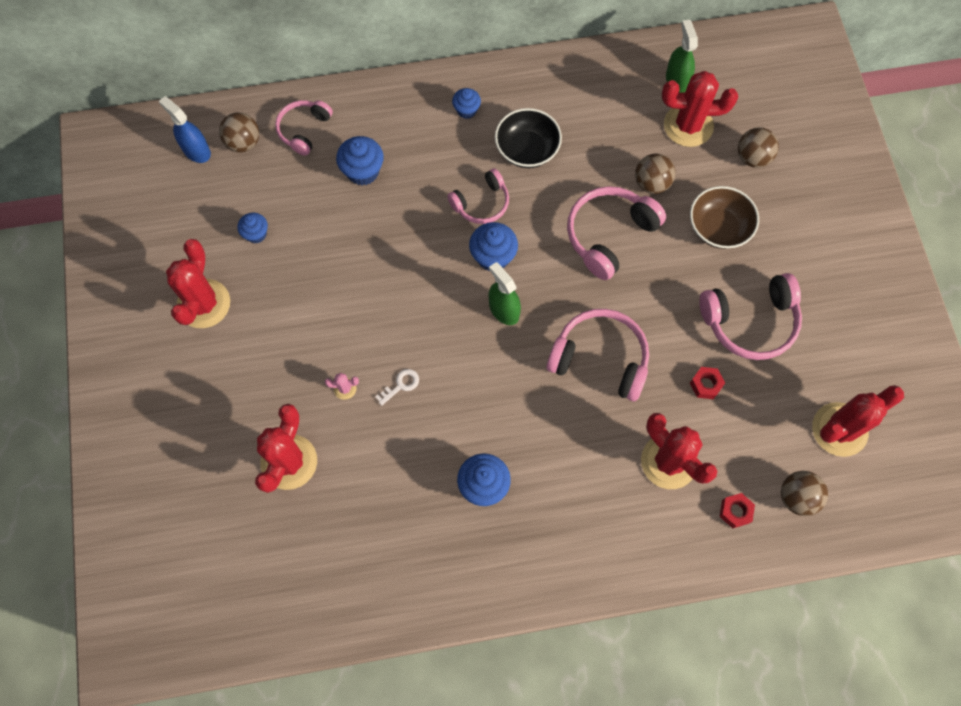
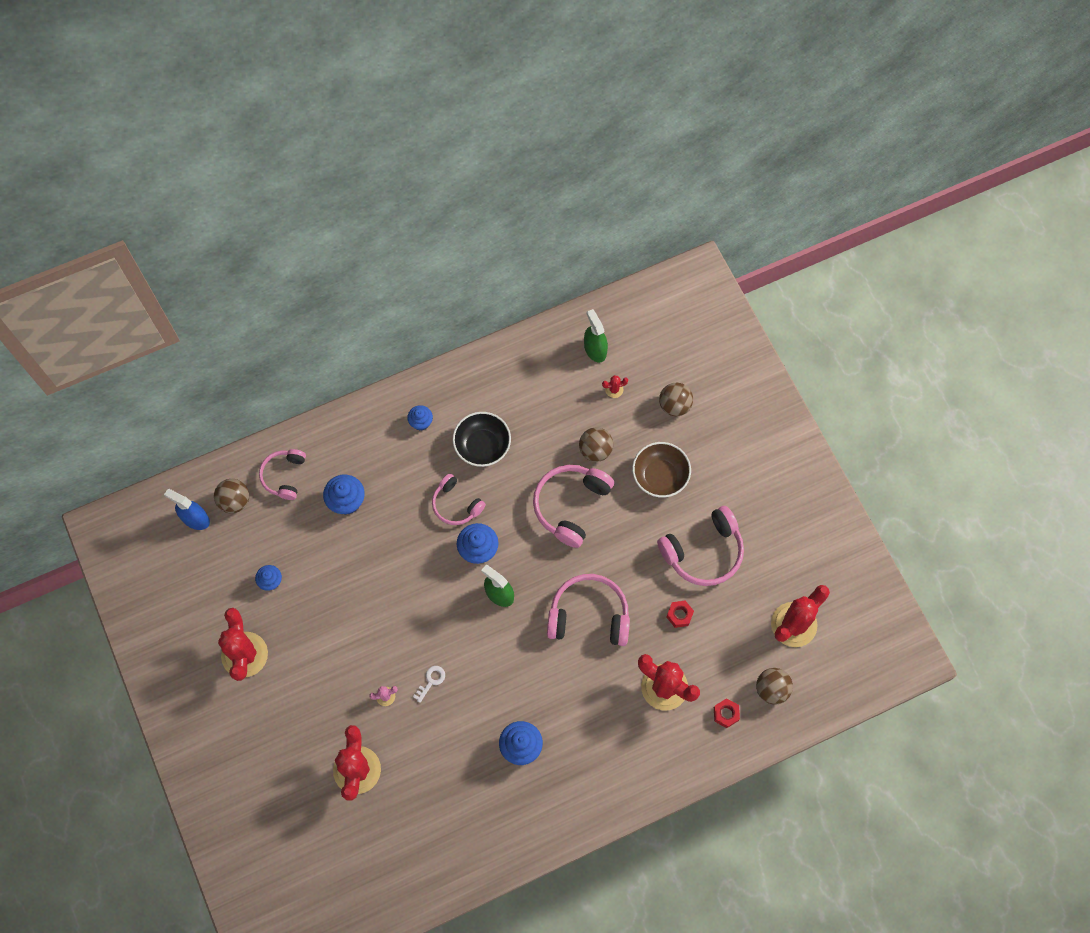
camera: 15 degrees left, 0 degrees up
(481, 203) = (456, 504): pink headphones -> pink headphones turned 90 degrees clockwise
(688, 126) = (614, 389): red cactus -> red cactus, size x0.42

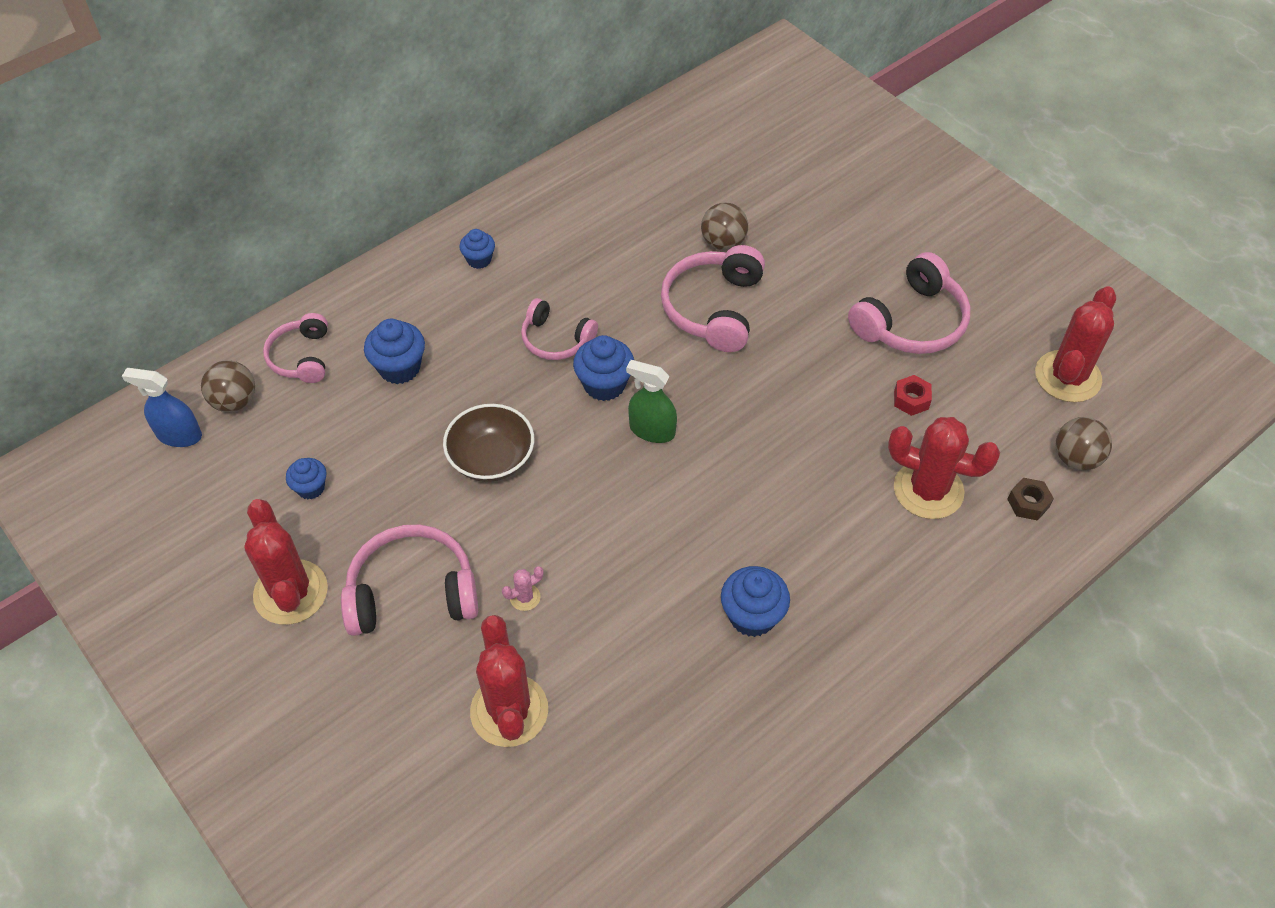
camera: 15 degrees left, 15 degrees down
(431, 681) = (588, 561): white key -> none
(482, 446) = (571, 268): black bowl -> none
(589, 615) = (787, 428): pink headphones -> pink headphones (412, 592)
(595, 349) = (682, 142): green spray bottle -> none
(614, 389) = (722, 177): red cactus -> none
(660, 476) = (818, 253): brown bowl -> brown bowl (491, 459)
(674, 405) = (806, 178): brown ball -> none
(726, 714) = (1028, 503): red nut -> brown nut

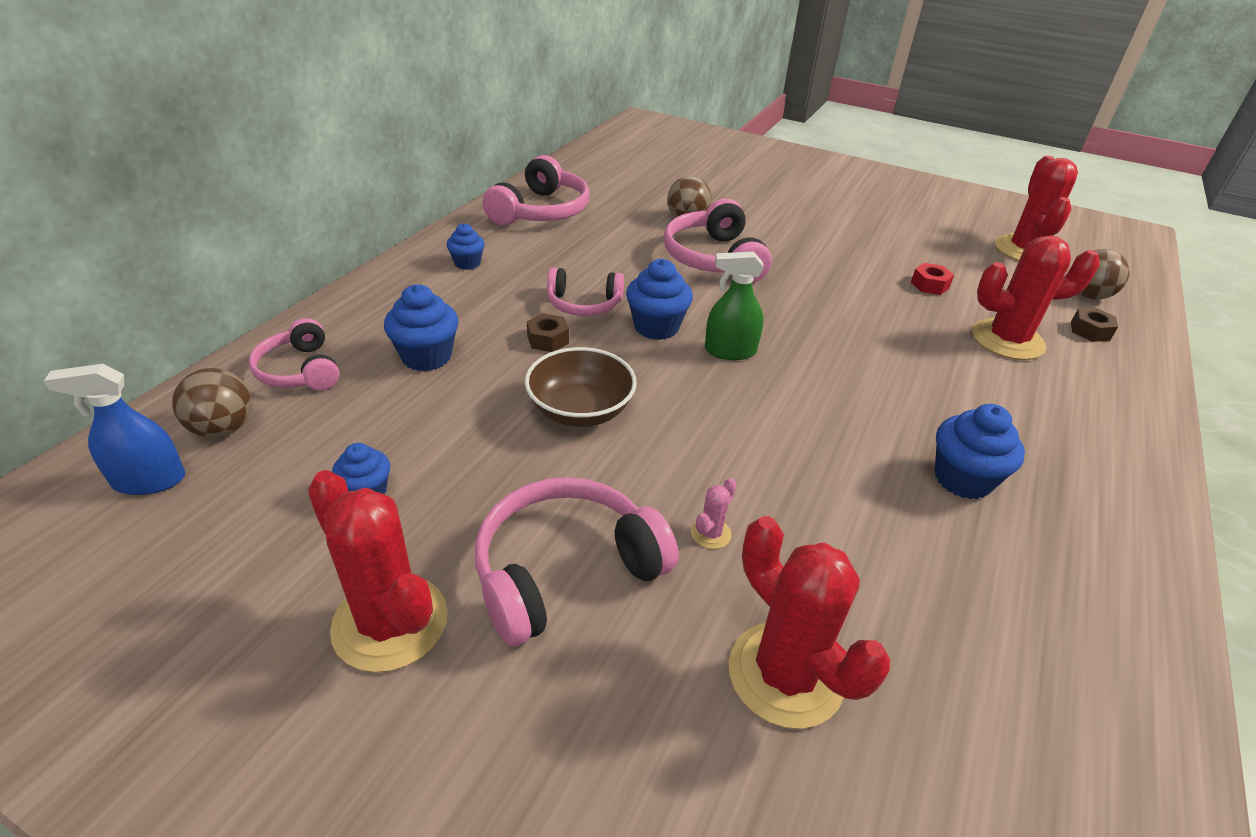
camera: 25 degrees left, 15 degrees down
(504, 374) = (548, 339): none -> brown nut
(911, 322) = (879, 240): pink headphones -> pink headphones (541, 211)

